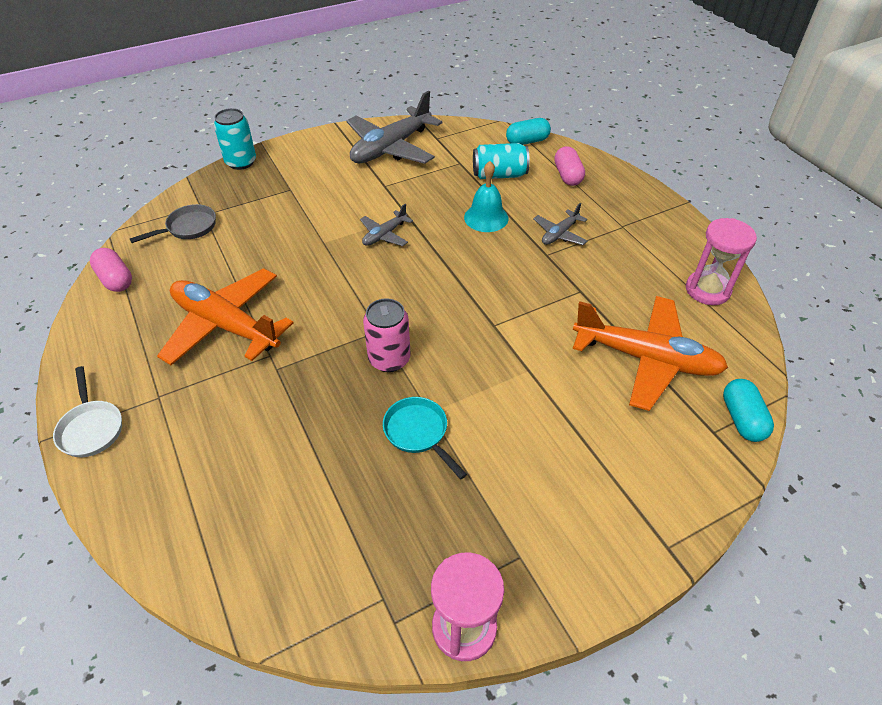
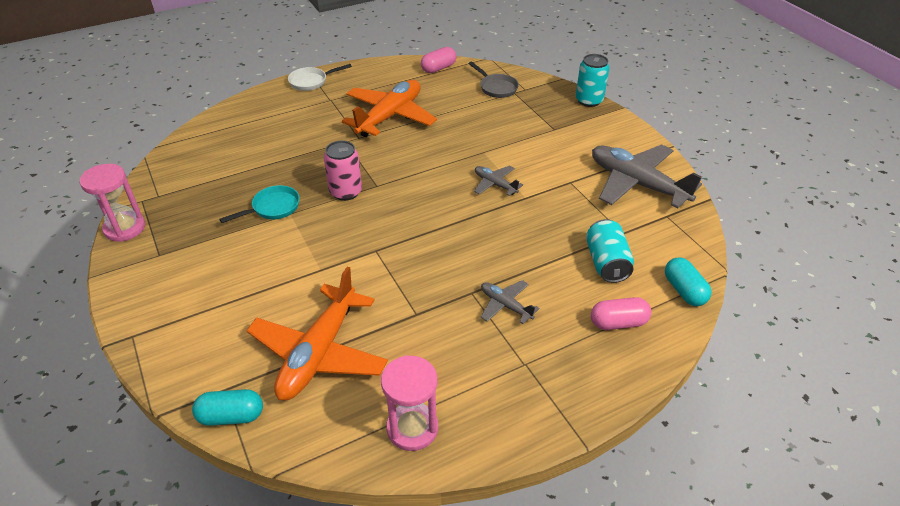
camera: 90 degrees right, 5 degrees down
(486, 217) = (528, 250): turquoise bell -> none

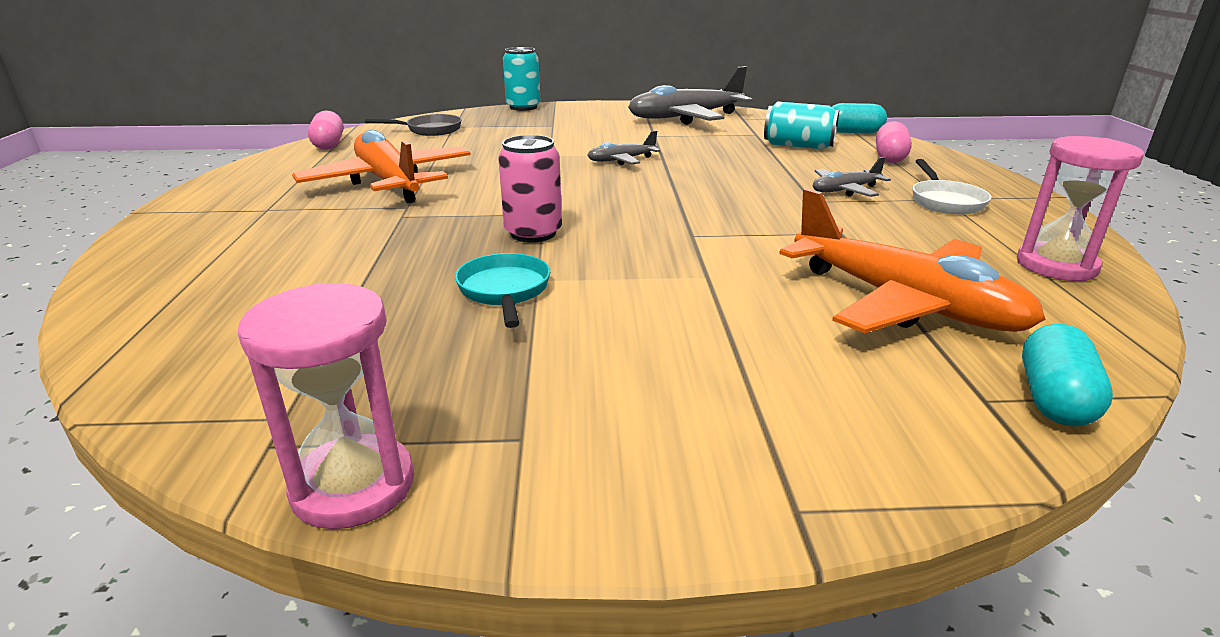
camera: 65 degrees left, 15 degrees down
(311, 82) = (181, 214): white pan -> white pan (945, 201)

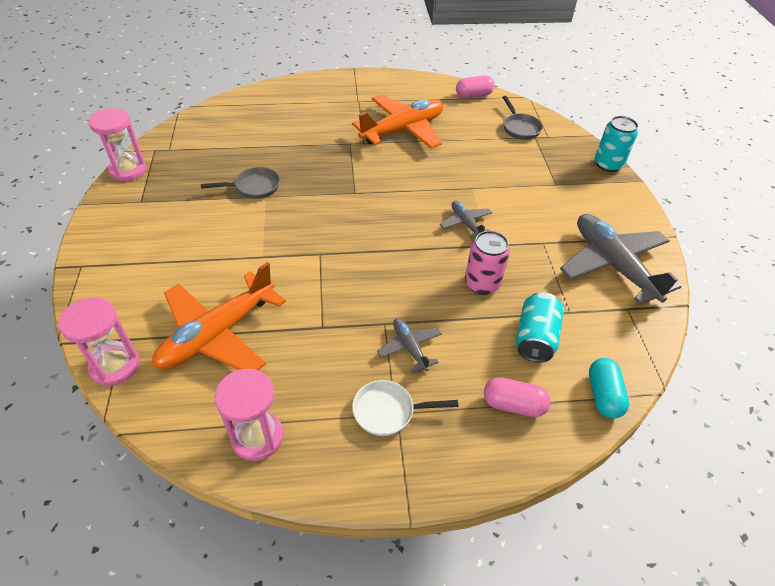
camera: 85 degrees right, 20 degrees up
(504, 291) = (254, 187): turquoise pan -> grey pan
(533, 233) = (324, 191): pink can -> pink can (482, 284)
(1054, 399) = (115, 366): turquoise capsule -> pink hourglass

